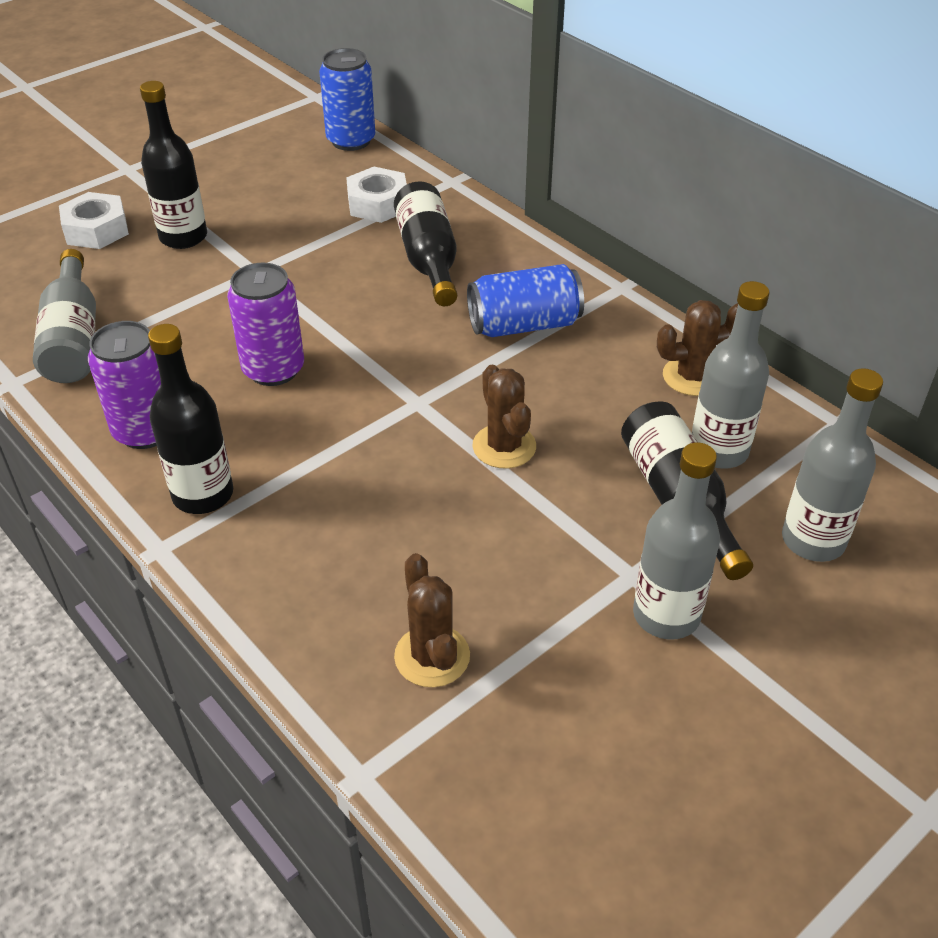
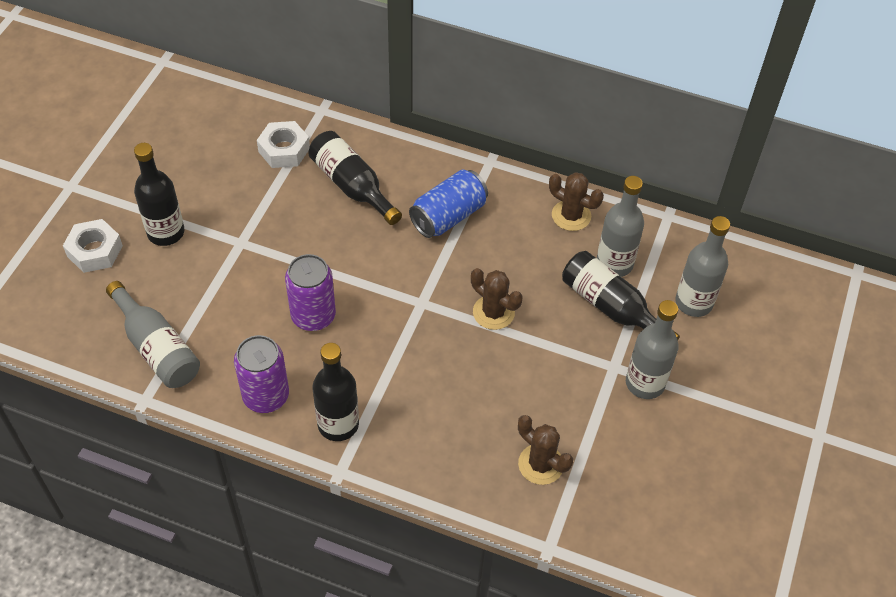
camera: 30 degrees left, 10 degrees up
(351, 140) = (222, 97): blue can -> none
(692, 377) = (571, 215): brown cactus -> brown cactus turned 75 degrees clockwise

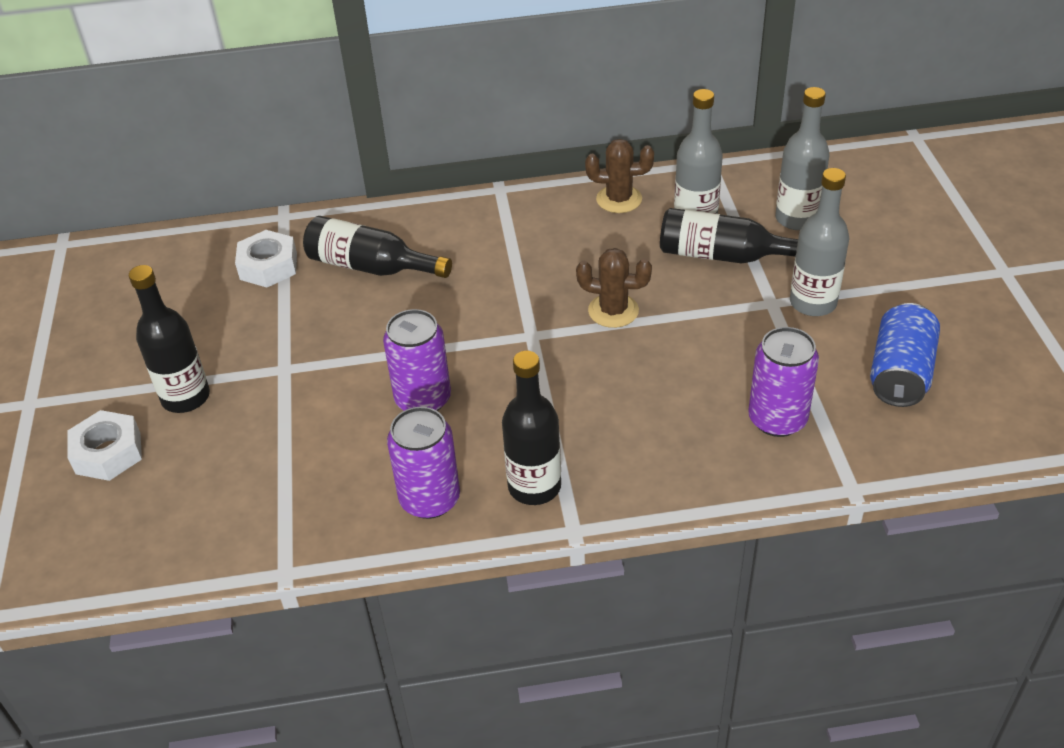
camera: 25 degrees left, 10 degrees down
(157, 347) = (260, 513): grey bottle -> none
(448, 216) = (496, 250): blue can -> blue can (900, 373)
(540, 464) = (777, 419): brown cactus -> purple can

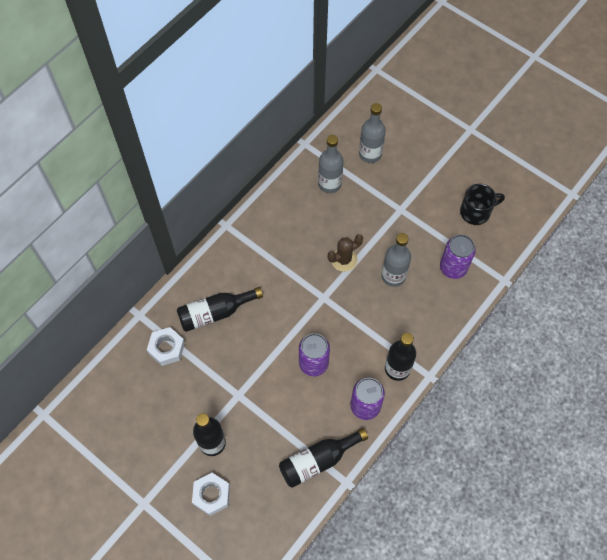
camera: 45 degrees left, 20 degrees up
(619, 199) = (286, 194): brown cactus -> none
(724, 256) = (360, 196): black bottle -> black bottle (318, 460)
(813, 303) = (416, 198): grey bottle -> grey bottle (393, 276)
(900, 373) = (476, 212): blue can -> black mug

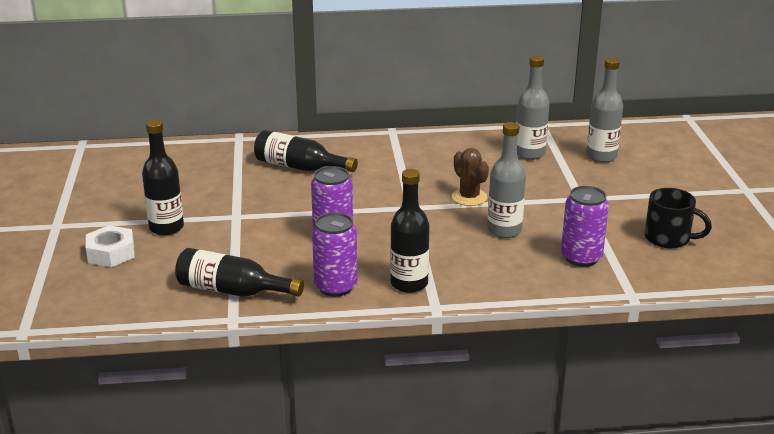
camera: 45 degrees right, 35 degrees down
(166, 348) = (227, 163): white nut -> none
(344, 260) = (469, 197): brown cactus -> brown cactus turned 45 degrees clockwise

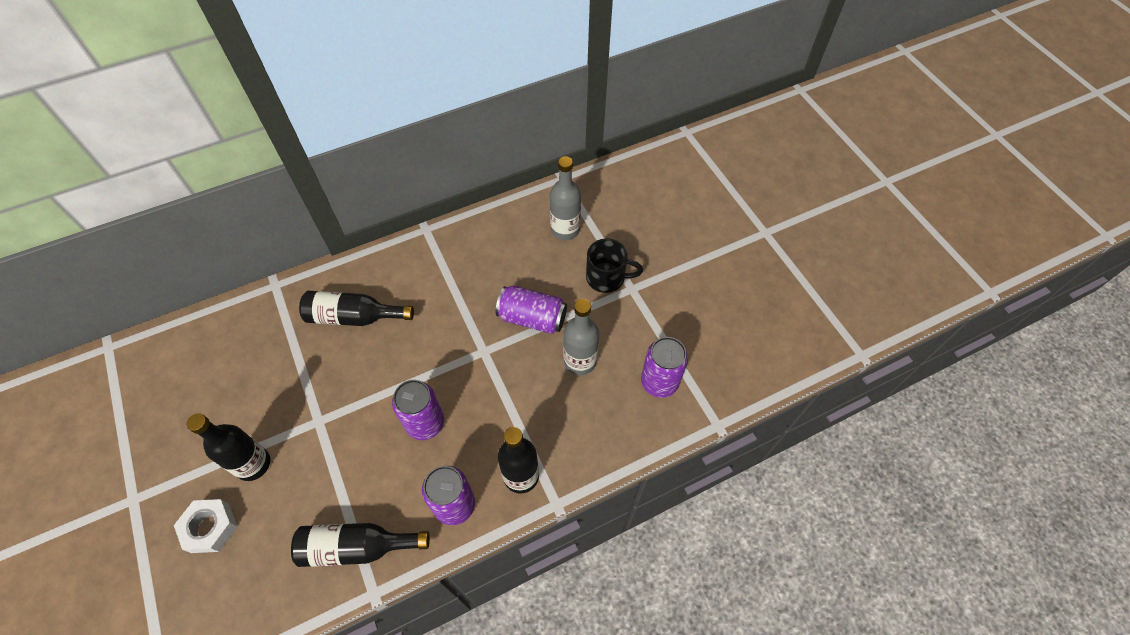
camera: 20 degrees left, 30 degrees up
(469, 197) = (532, 318): brown cactus -> purple can
(601, 156) = (629, 215): grey bottle -> none
(668, 238) = (723, 328): black mug -> black mug (607, 277)

